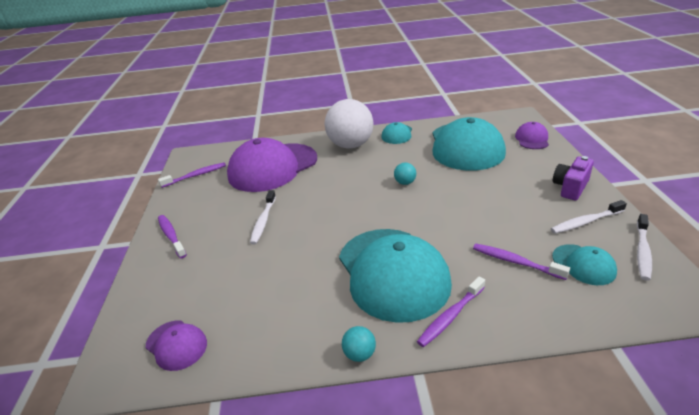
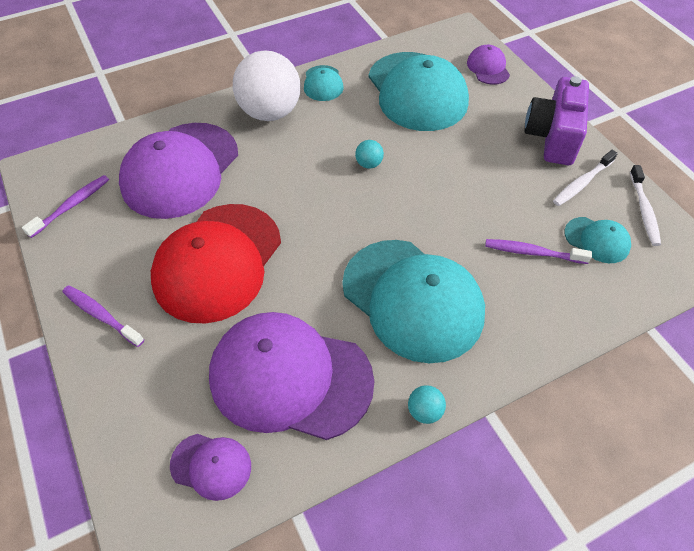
camera: 25 degrees left, 20 degrees up
(263, 221) = (218, 262): white toothbrush -> red cap
(268, 302) = (290, 377): none -> purple cap
(450, 316) = (495, 338): purple toothbrush -> none
(570, 187) = (552, 137): purple camera -> purple camera, size x1.55

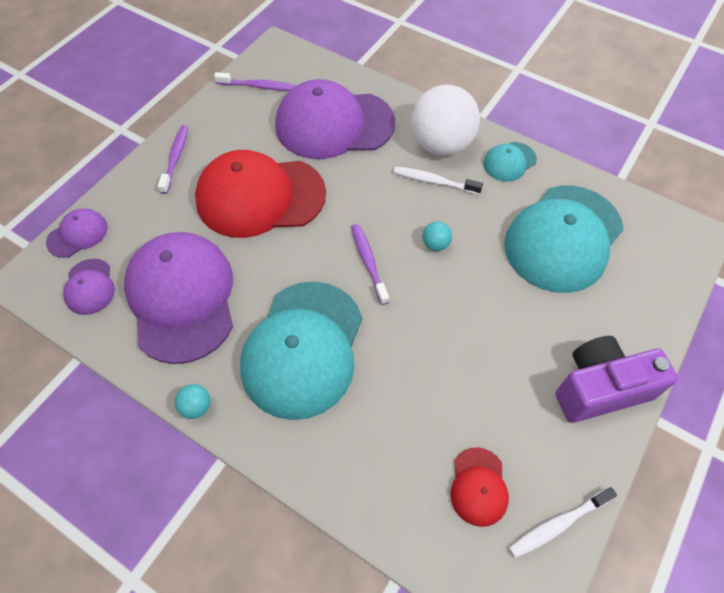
camera: 60 degrees right, 5 degrees up
(488, 68) = (656, 284): purple cap -> purple cap (78, 234)
(533, 252) = (420, 429): purple toothbrush -> purple toothbrush (368, 262)
(582, 183) = (552, 443): white toothbrush -> white toothbrush (434, 181)
(597, 240) = (478, 486): turquoise cap -> red cap

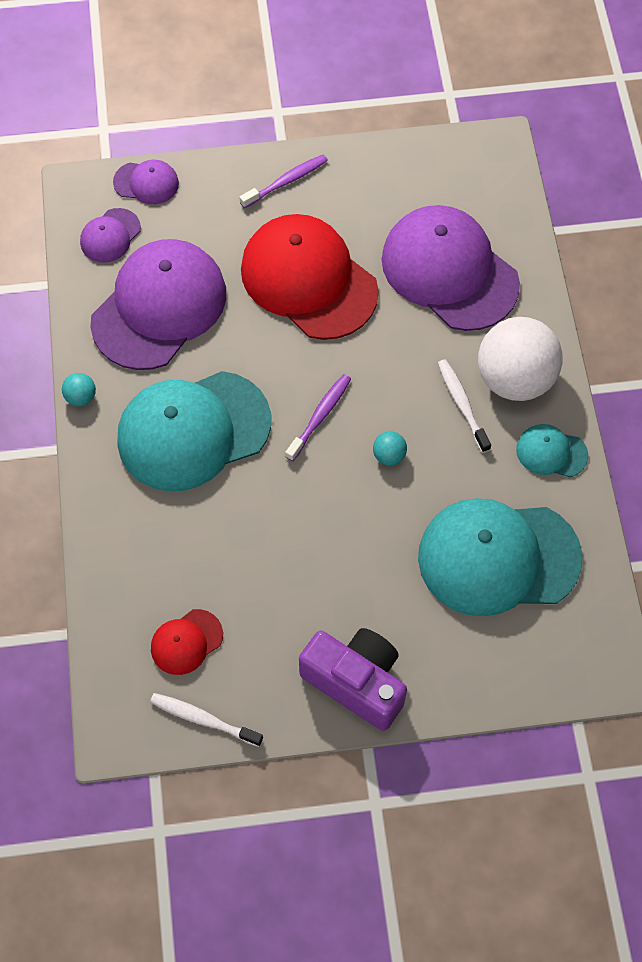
camera: 50 degrees right, 5 degrees up
(257, 86) = (432, 171): purple toothbrush -> none

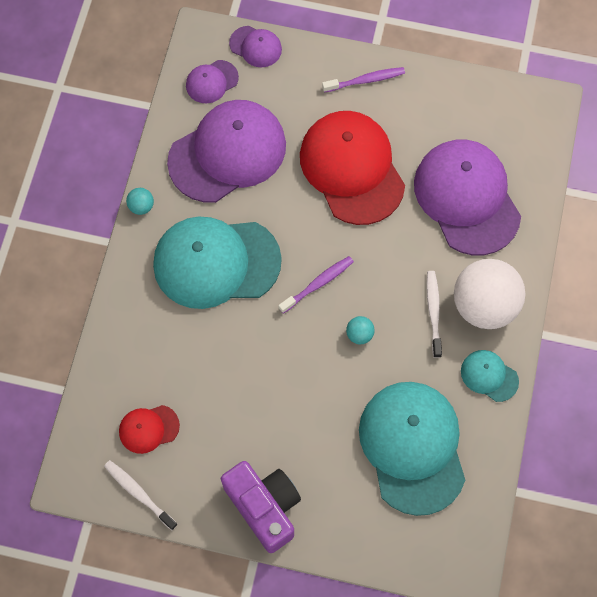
camera: 20 degrees right, 5 degrees up
(498, 557) = (412, 447): turquoise cap -> turquoise cap turned 60 degrees clockwise

